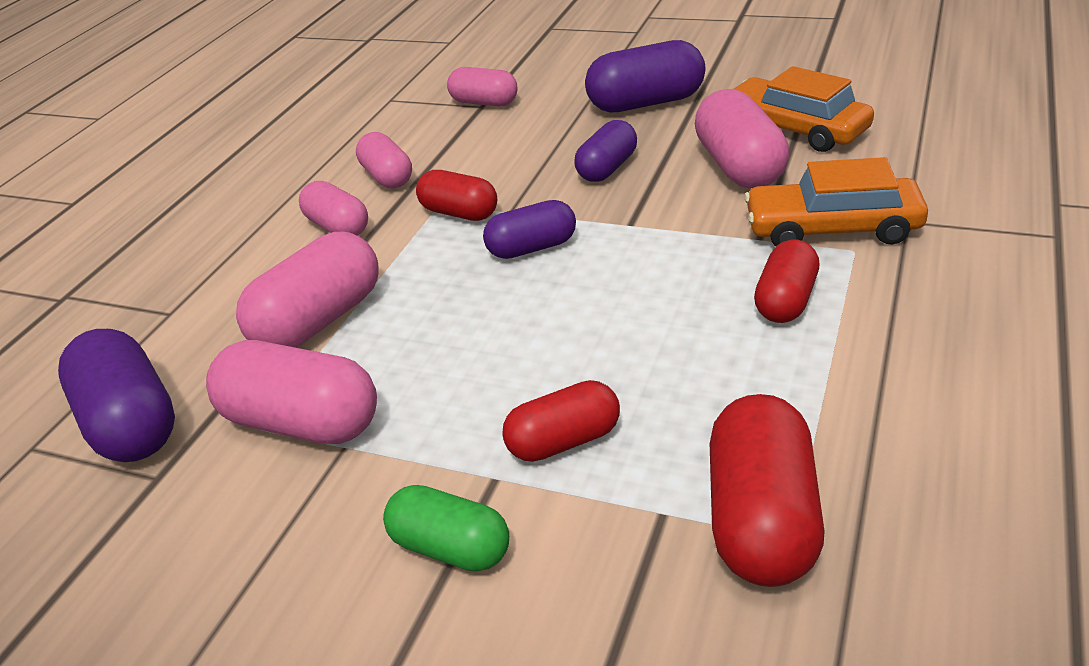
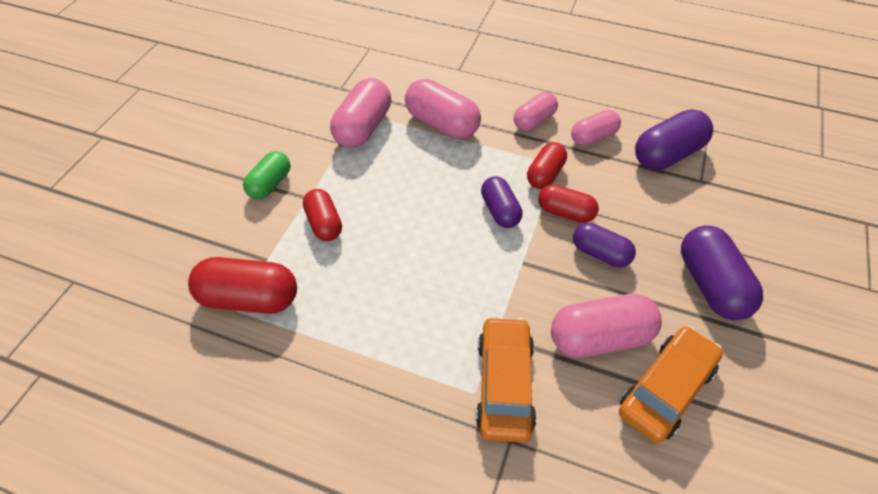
camera: 85 degrees right, 15 degrees up
(130, 423) = (377, 73): purple capsule -> purple capsule (667, 154)
(484, 103) = (706, 182): pink capsule -> none
(785, 300) = (422, 339): red capsule -> red capsule (565, 212)

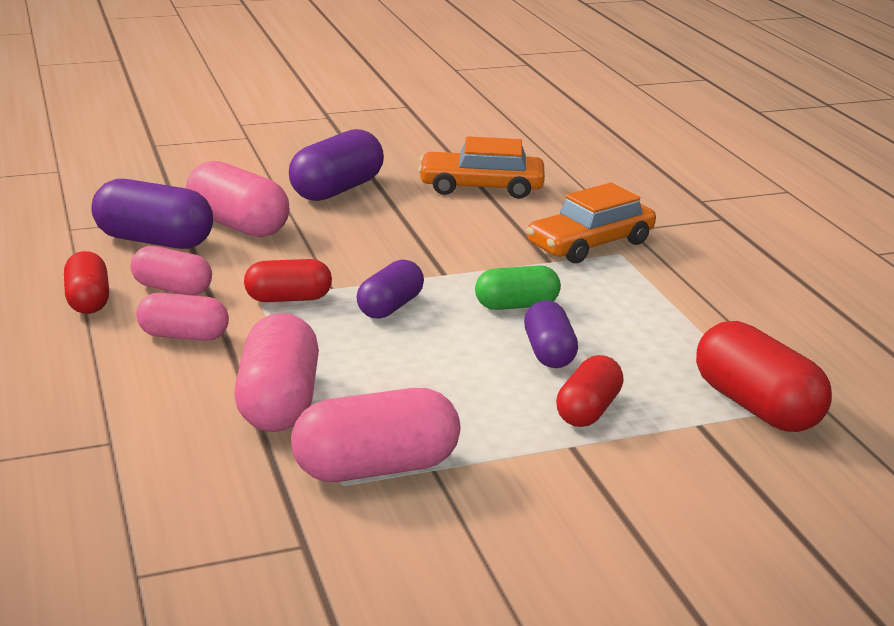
camera: 130 degrees left, 25 degrees down
(270, 184) = (600, 491): green capsule -> green capsule (516, 306)
(565, 212) = (337, 271): red capsule -> red capsule (88, 300)
(600, 253) = (371, 241): purple capsule -> purple capsule (548, 352)
(600, 337) = (474, 219): pink capsule -> pink capsule (238, 225)

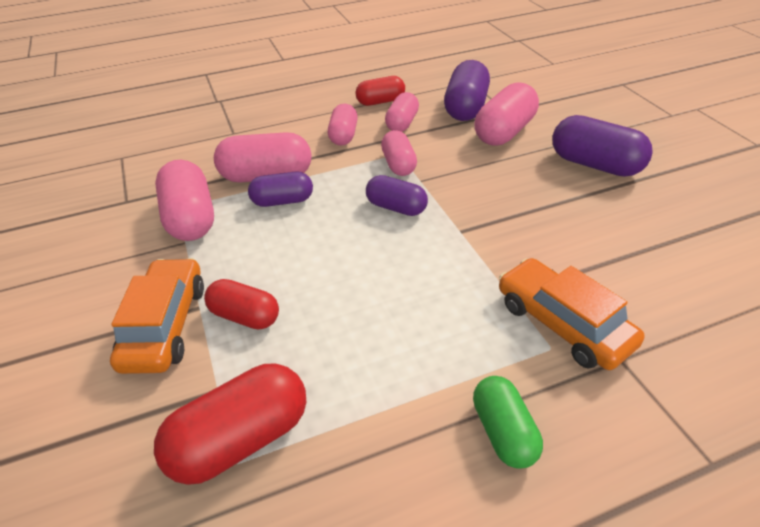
camera: 90 degrees right, 15 degrees up
(288, 299) = (399, 164): red capsule -> pink capsule
(481, 187) = (659, 243): orange car -> orange car (165, 325)
(516, 306) = (413, 273): green capsule -> green capsule (503, 432)
(548, 352) = (334, 293): purple capsule -> purple capsule (282, 201)

